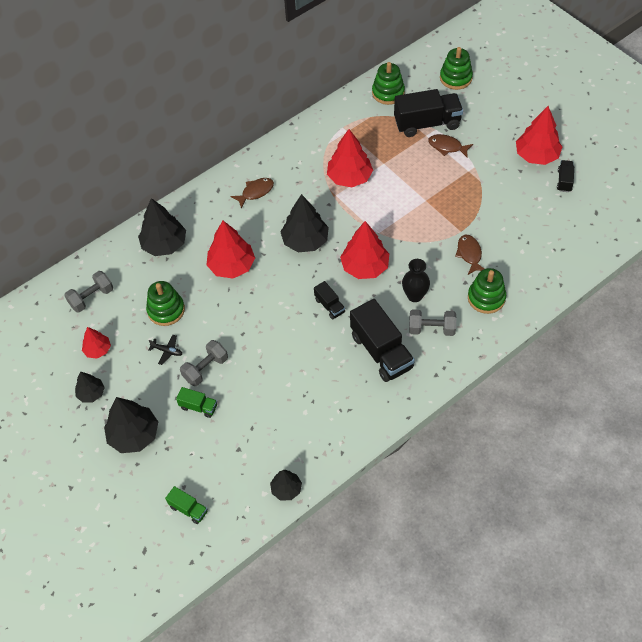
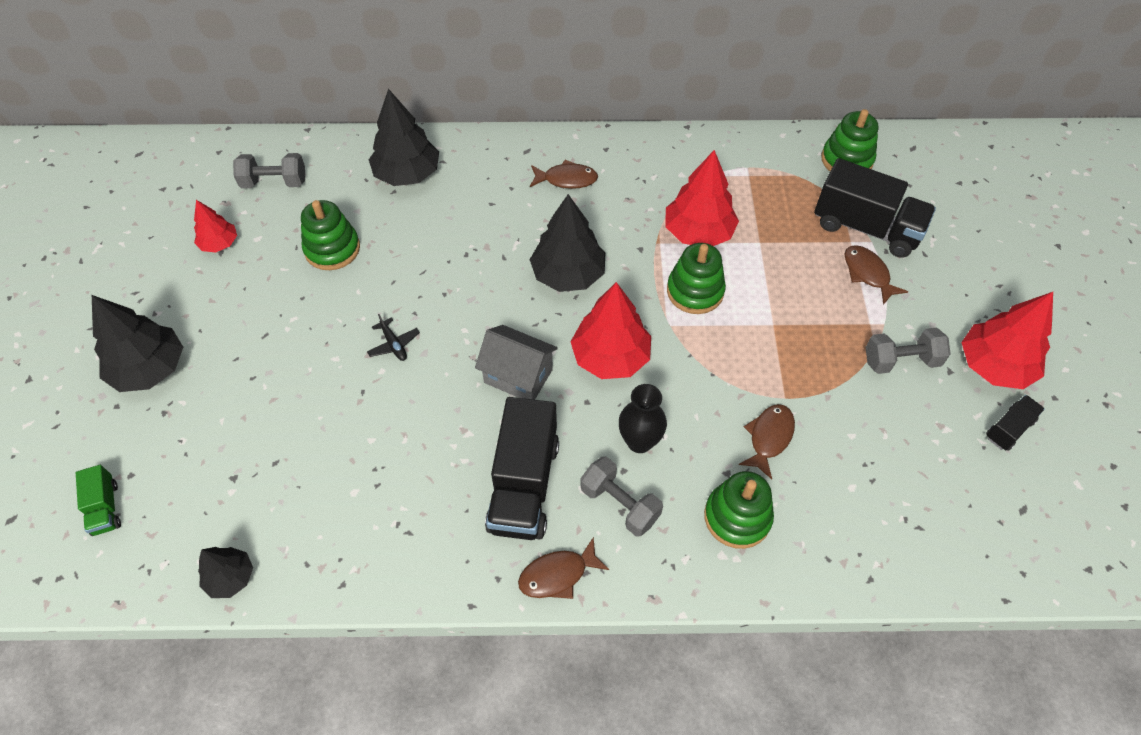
camera: 35 degrees right, 0 degrees up
(91, 393) = (162, 287): black tree -> none
(167, 351) = (284, 297): black plane -> black plane (394, 344)
(198, 407) = (247, 389): green truck -> none
(205, 369) = (301, 348): grey dumbbell -> grey dumbbell (901, 361)
(231, 266) = (454, 247): red tree -> none
(329, 306) = (518, 376): black truck -> grey house
(433, 377) = (558, 575): none -> brown fish
(455, 78) = (960, 193): green stacking toy -> green stacking toy (695, 291)

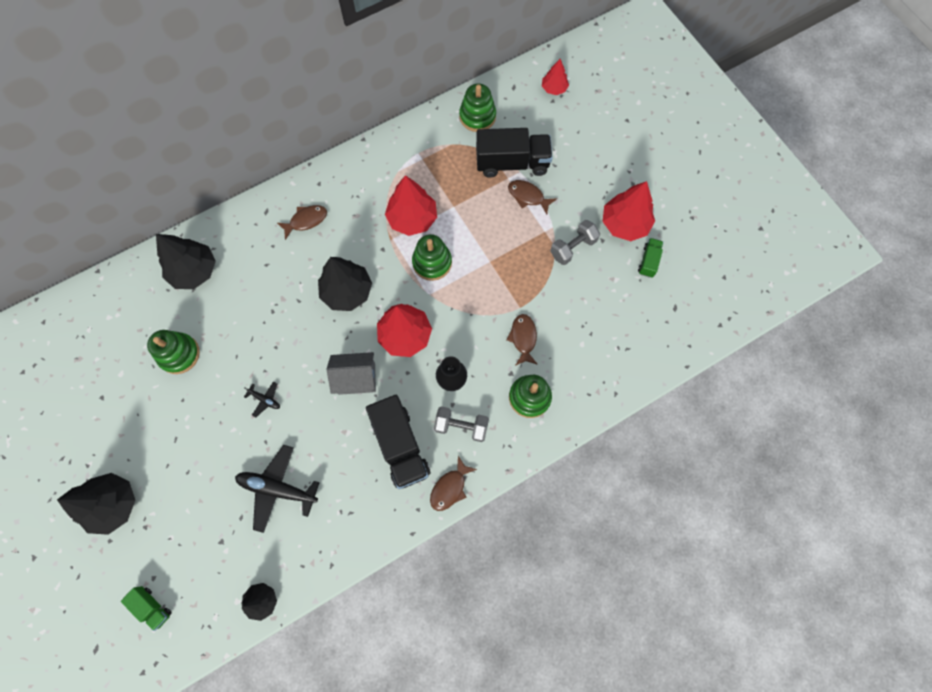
camera: 30 degrees left, 15 degrees up
(219, 243) = (96, 391): red tree -> red tree (554, 88)
(274, 182) = (103, 325): grey dumbbell -> none
(340, 453) = (278, 488): none -> black plane
(1009, 429) = (648, 261): black truck -> green truck

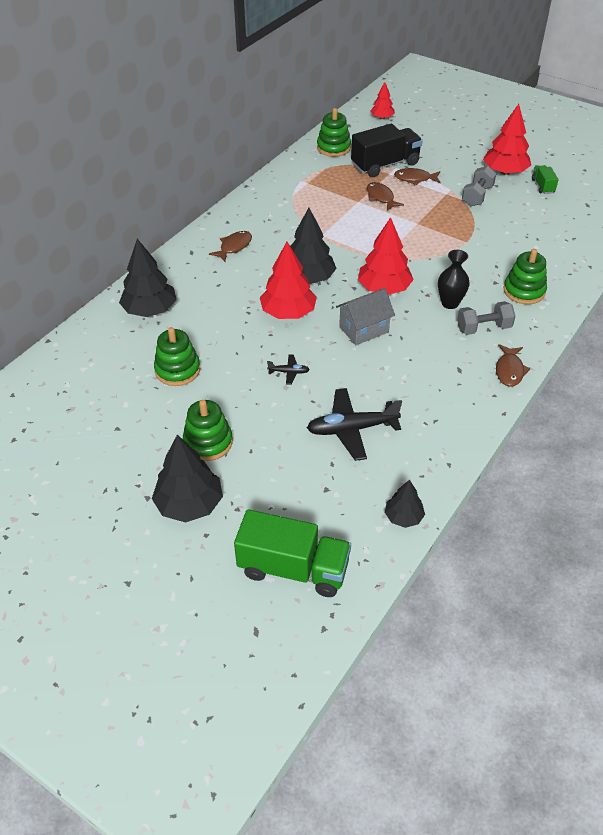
camera: 25 degrees left, 25 degrees down
(152, 607) = (293, 569): green truck -> green truck, size x2.05
(400, 446) = (441, 359): black truck -> none
(412, 218) = (329, 218): red tree -> red tree (288, 312)
(432, 262) = (369, 238): green stacking toy -> green stacking toy (208, 442)
(523, 338) = (486, 258): brown fish -> brown fish (381, 197)

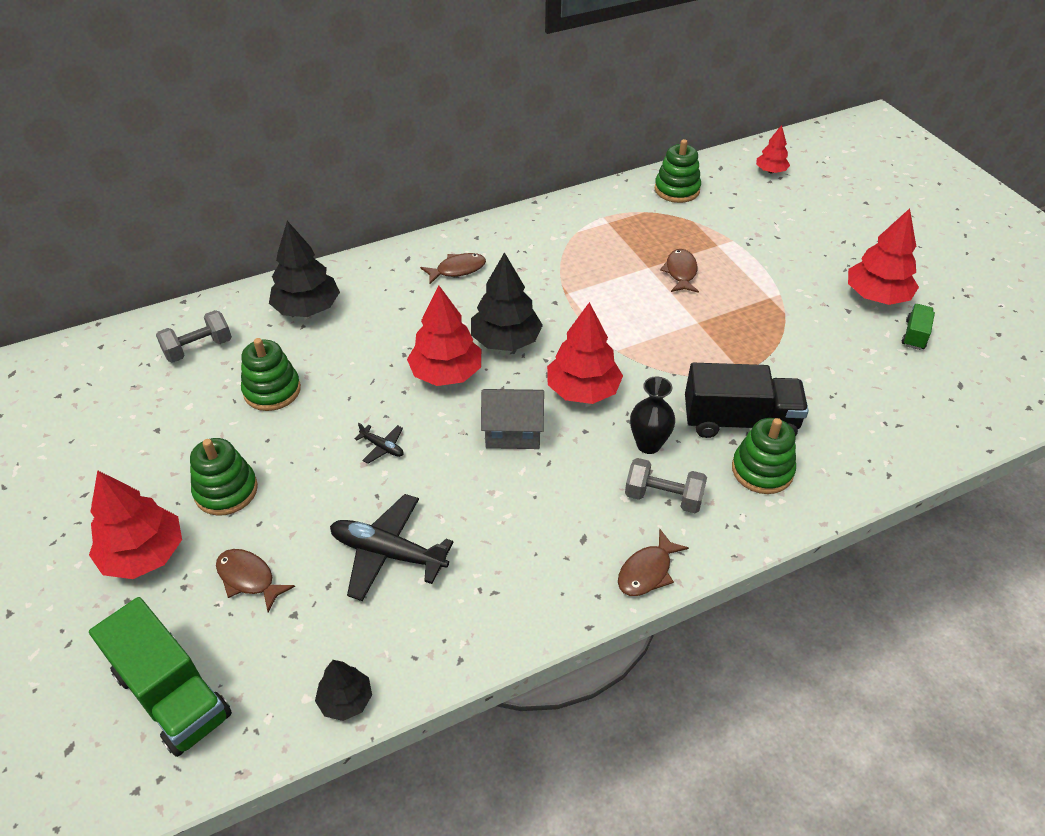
camera: 30 degrees right, 0 degrees up
(189, 504) = (144, 555): black tree -> red tree
(385, 165) = (722, 232): black truck -> black truck (739, 421)
(415, 179) = (745, 263): brown fish -> brown fish (249, 578)
(477, 196) = (809, 315): grey dumbbell -> grey dumbbell (198, 348)

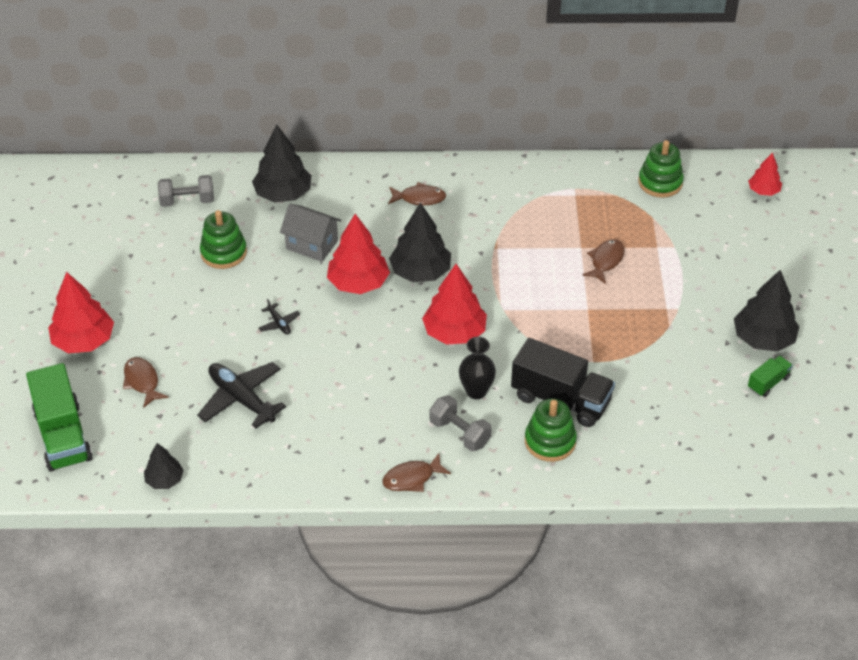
camera: 25 degrees right, 0 degrees up
(226, 490) = (156, 316): green stacking toy -> none
(513, 432) = (380, 346): grey house -> grey house (312, 245)
(876, 296) = (763, 339): red tree -> black tree

